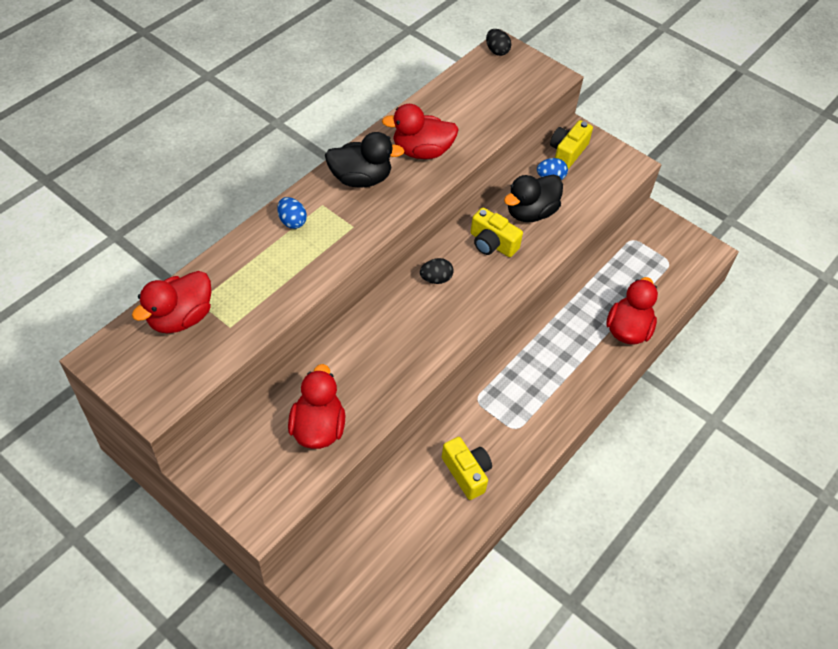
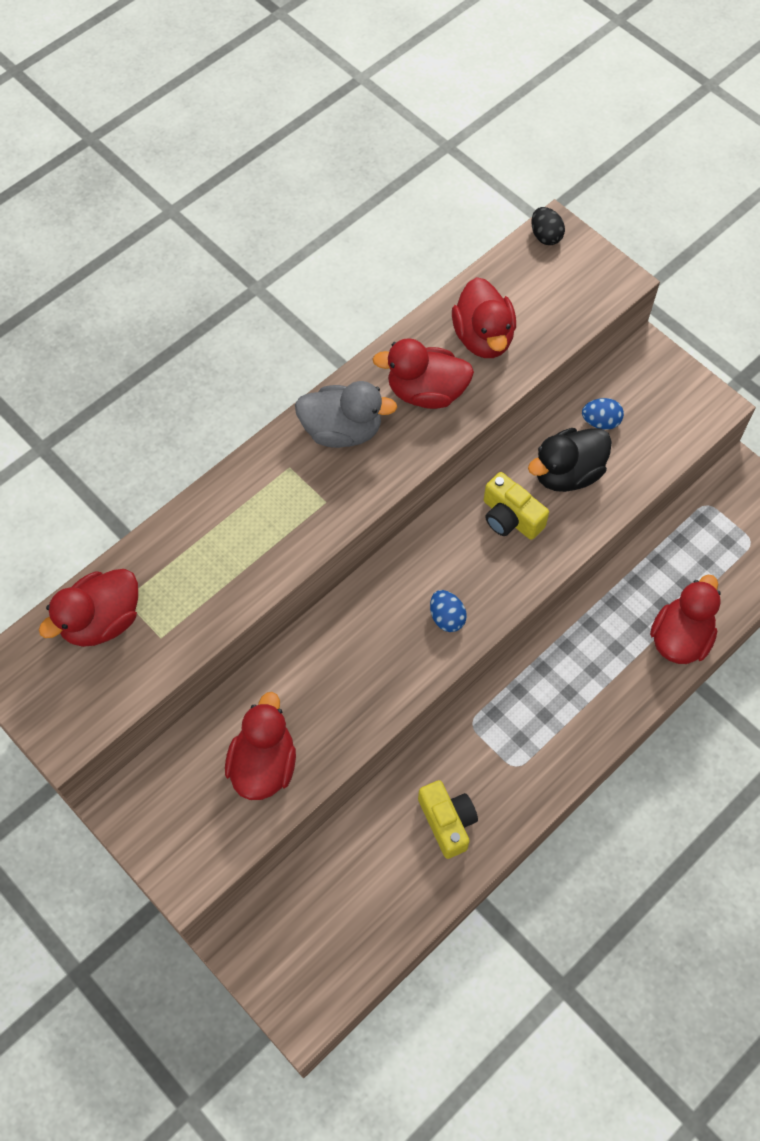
camera: 10 degrees right, 10 degrees up
(292, 221) = (249, 490): blue egg -> blue egg (446, 617)
(360, 179) = (342, 430): black duck -> grey duck
(436, 279) = (431, 565): black egg -> none
(460, 115) = (483, 337): none -> red duck
(567, 152) = (629, 383): yellow camera -> none

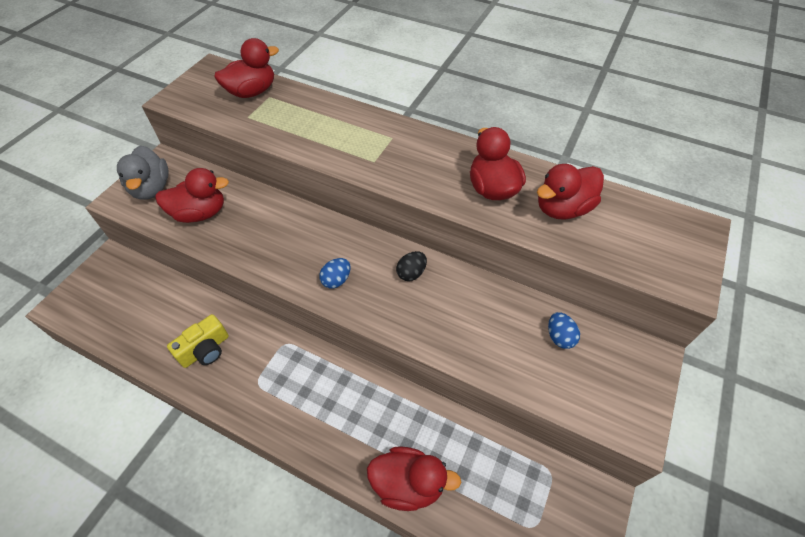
camera: 70 degrees right, 10 degrees down
(101, 621) = (252, 92): red duck -> red duck turned 120 degrees clockwise
(342, 430) = (434, 154): grey duck -> grey duck (151, 188)
(510, 517) = (437, 297): yellow camera -> none
(545, 236) = (689, 222): black egg -> black egg (411, 273)
(567, 473) = (497, 325): black duck -> none

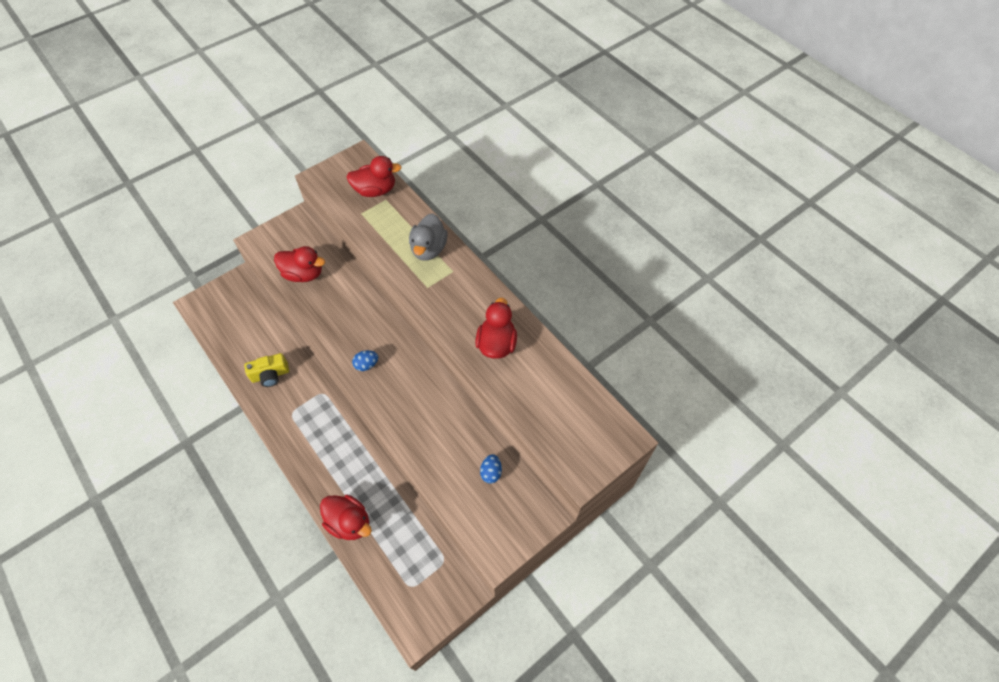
camera: 25 degrees right, 5 degrees up
(151, 188) = (281, 240): grey duck -> grey duck (429, 249)
(411, 273) = (420, 381): black egg -> none
(562, 208) = (536, 381): red duck -> none

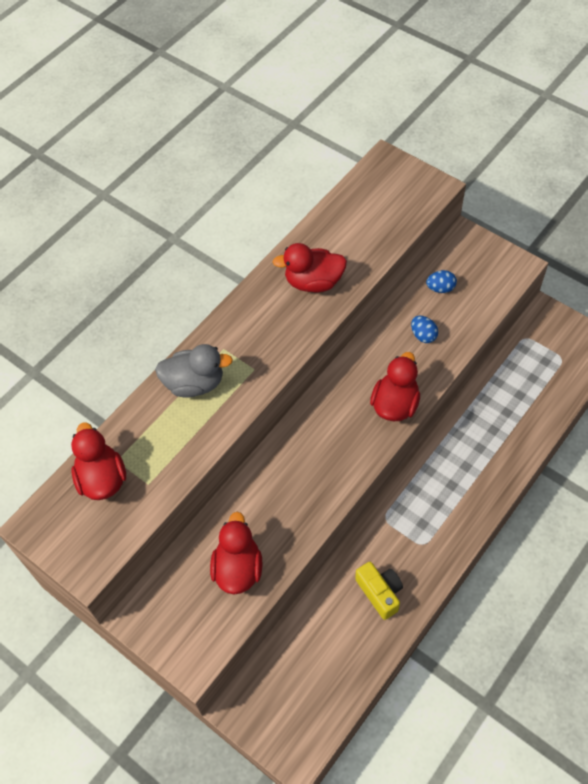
camera: 100 degrees left, 0 degrees up
(349, 522) = (524, 434): red duck -> red duck (395, 404)
(366, 365) = (355, 441): blue egg -> blue egg (423, 335)

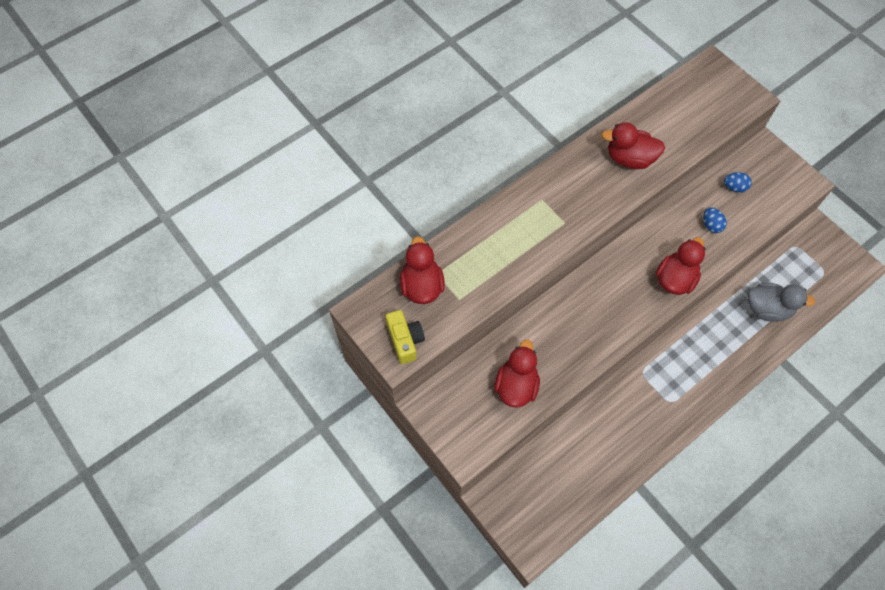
camera: 10 degrees right, 5 degrees up
(194, 383) = (512, 223): grey duck -> grey duck (767, 309)
(380, 592) = (626, 433): yellow camera -> yellow camera (405, 340)

